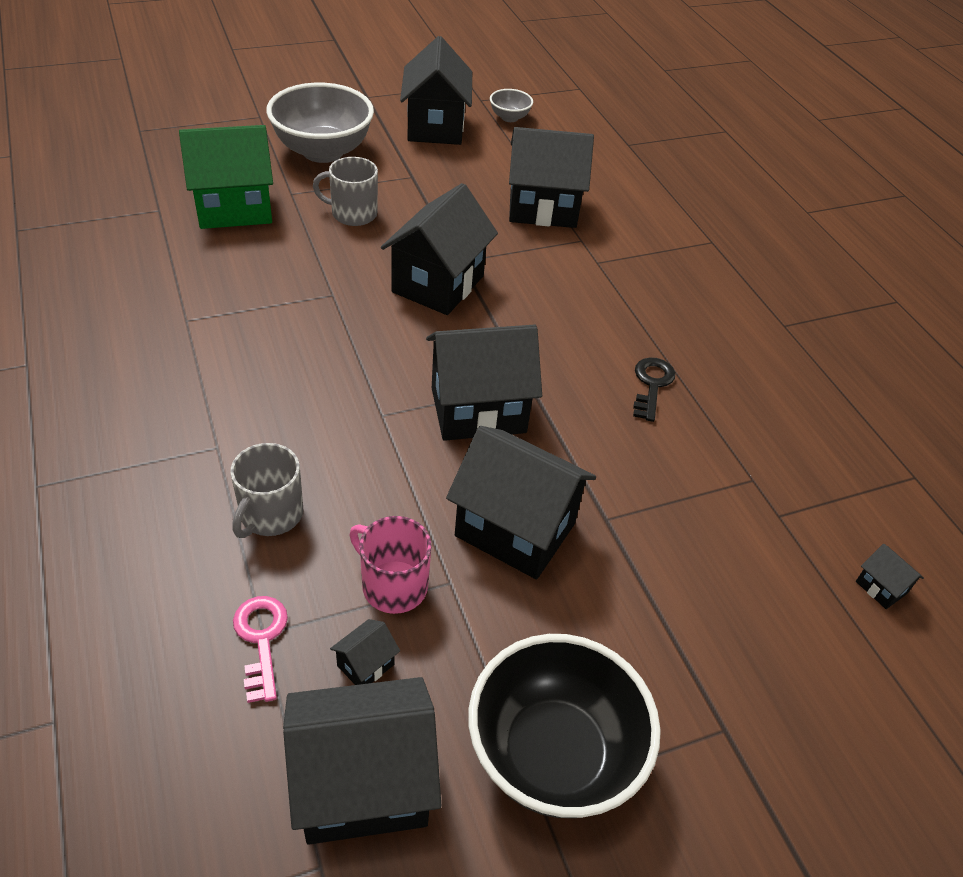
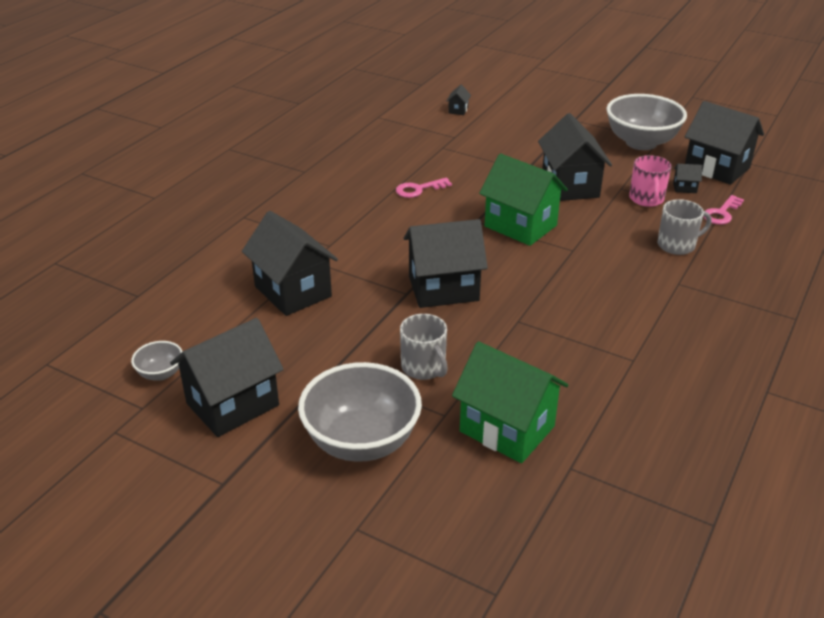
camera: 125 degrees left, 10 degrees down
(478, 410) = (520, 226): black house -> green house
(553, 754) = (641, 143): black bowl -> grey bowl
(651, 385) = (419, 189): black key -> pink key

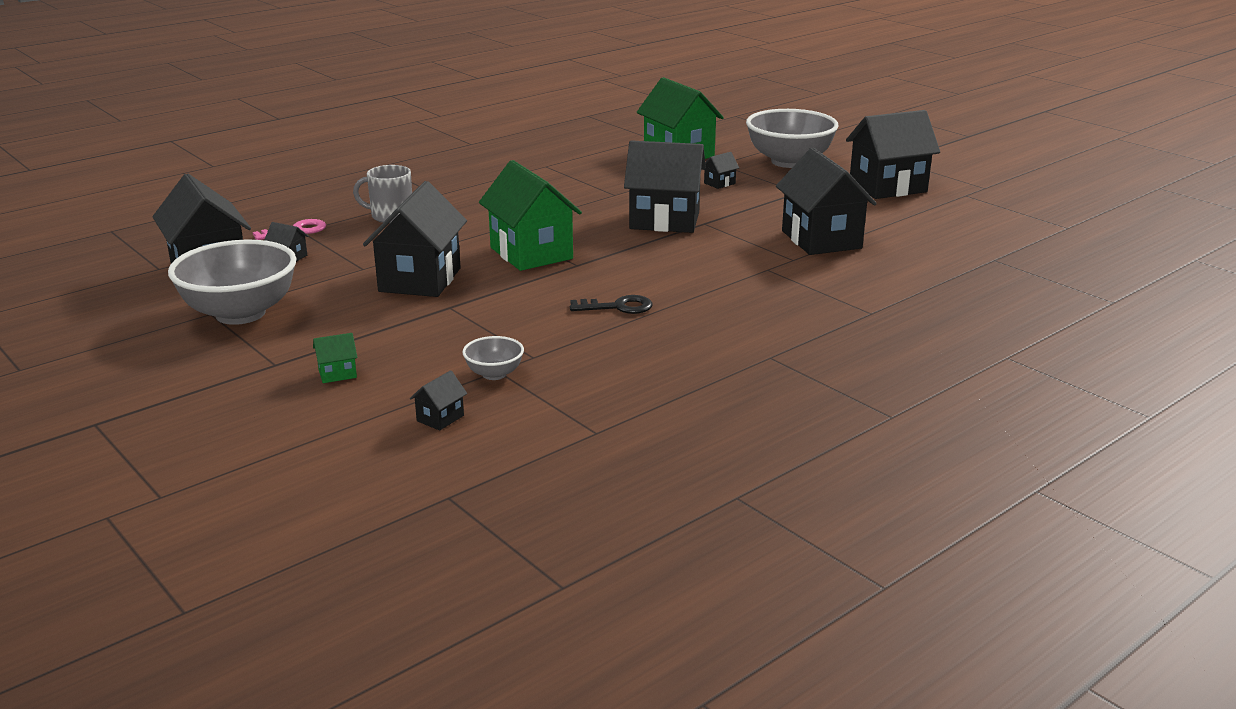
camera: 160 degrees left, 10 degrees down
(160, 373) = (953, 208): grey bowl -> grey bowl (494, 374)
(419, 189) = (618, 307): pink key -> black key
(424, 367) = (719, 183): grey mug -> black house
(535, 121) = (337, 374): none -> green house
(646, 199) = (352, 254): pink mug -> none

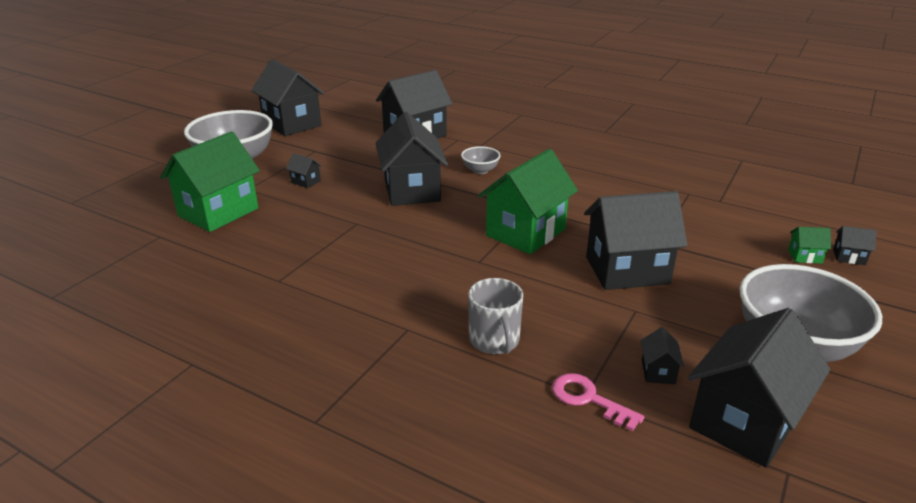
camera: 110 degrees left, 5 degrees up
(337, 374) = (805, 256): green house -> green house turned 45 degrees counterclockwise
(440, 418) = (795, 204): black house -> black house (849, 257)
(494, 374) = (725, 200): grey bowl -> grey bowl (480, 170)
(618, 307) = (588, 180): black key -> none

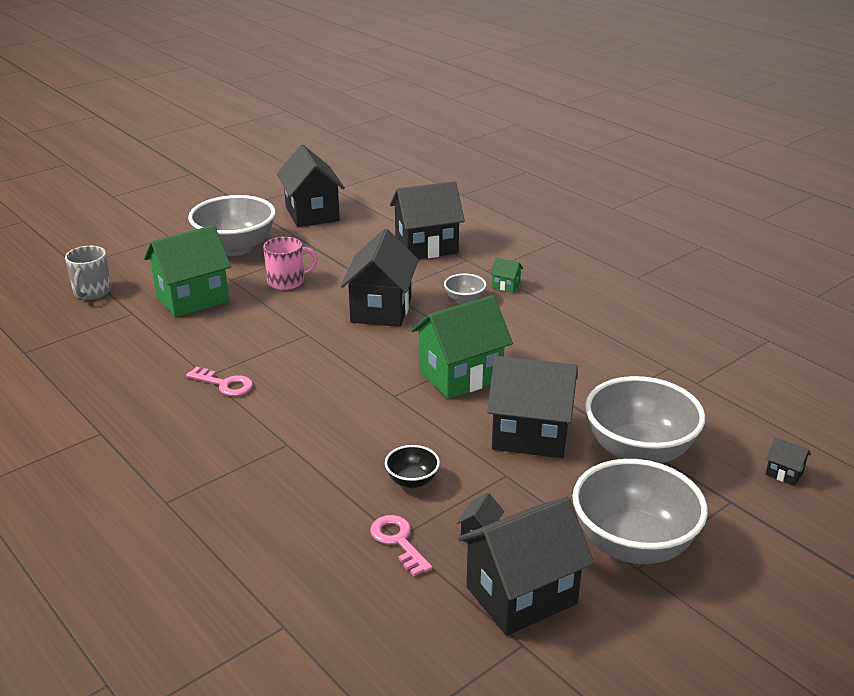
camera: 20 degrees right, 0 degrees up
(303, 284) = (224, 384): none -> pink key
(305, 182) = (287, 281): black house -> pink mug
(494, 340) = (354, 472): grey mug -> grey mug (92, 292)
(556, 336) = (412, 481): none -> black bowl
(726, 264) = (638, 451): none -> grey bowl
(805, 256) = (734, 462): green house -> green house (506, 285)

